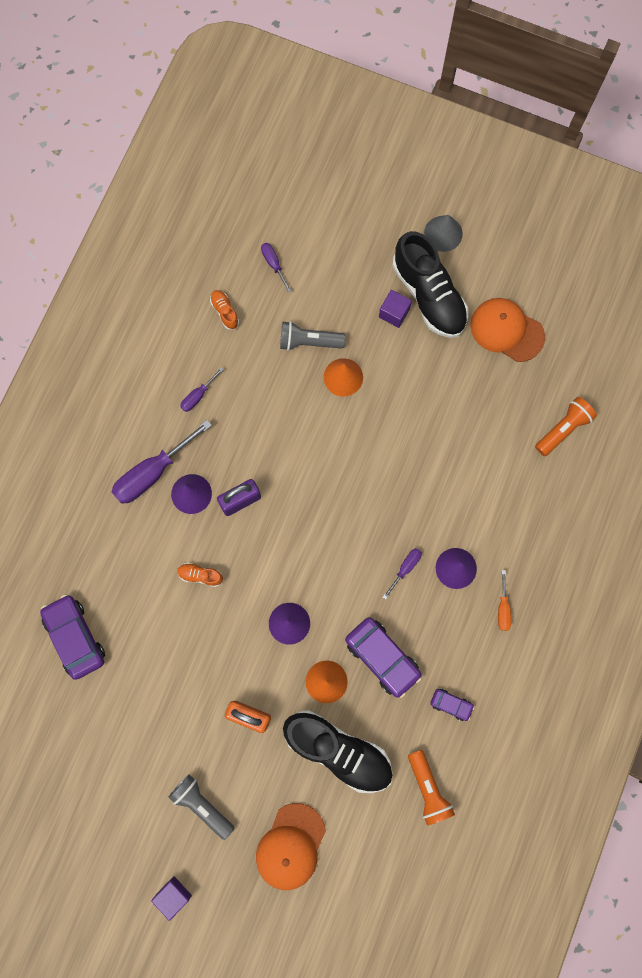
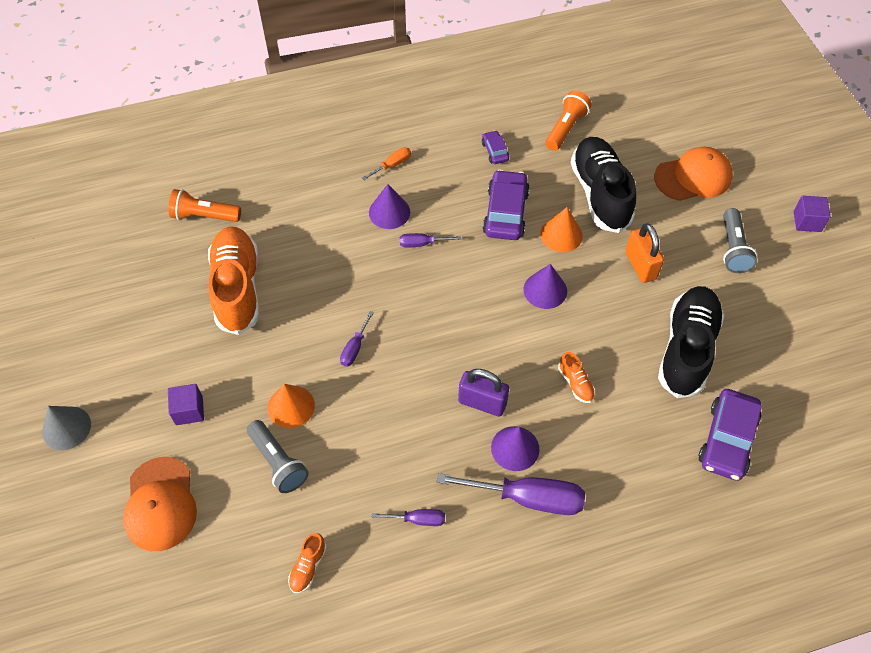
camera: 130 degrees left, 20 degrees down
(273, 264) = (216, 561): purple screwdriver -> purple screwdriver (355, 348)
(428, 295) = (147, 394): black shoe -> black shoe (687, 349)
(472, 408) = (237, 288): none -> orange shoe
(506, 330) = (138, 310): orange cap -> orange cap (160, 504)

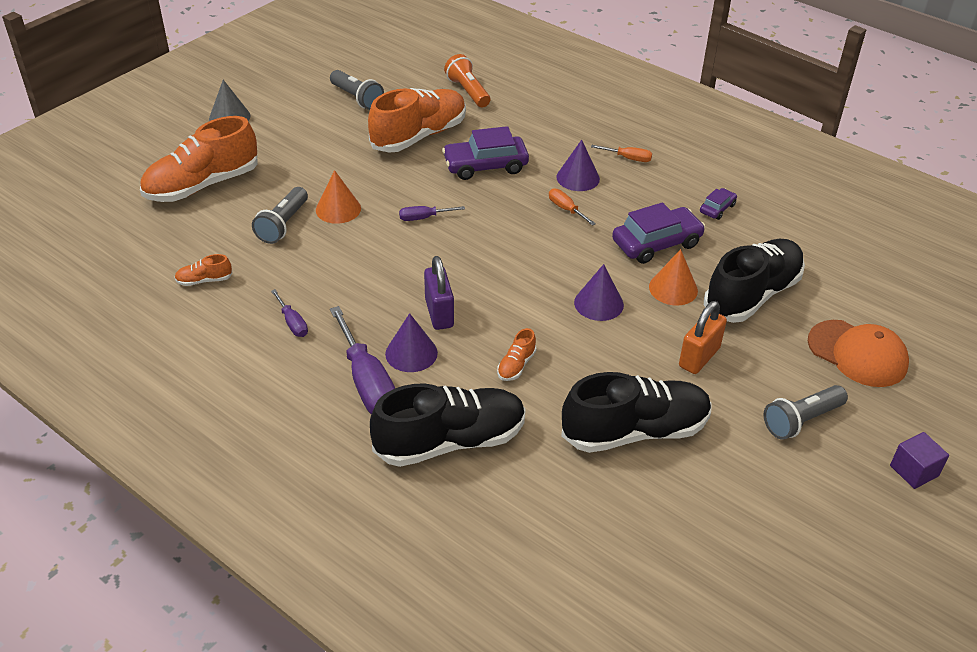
camera: 55 degrees right, 15 degrees down
(135, 305) = (357, 98): none -> grey flashlight
(160, 504) = (202, 185): orange cap -> orange shoe
(189, 410) = (290, 162): purple cube -> none
(422, 244) = (566, 209): purple screwdriver -> orange screwdriver
(566, 128) = (802, 241): orange flashlight -> none
(627, 473) = (450, 441): none -> black shoe
(727, 440) = (556, 506): purple car -> purple car (485, 166)

